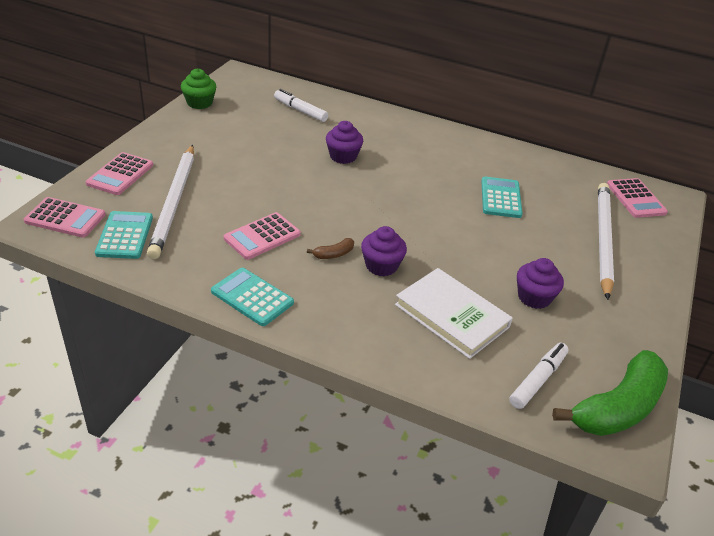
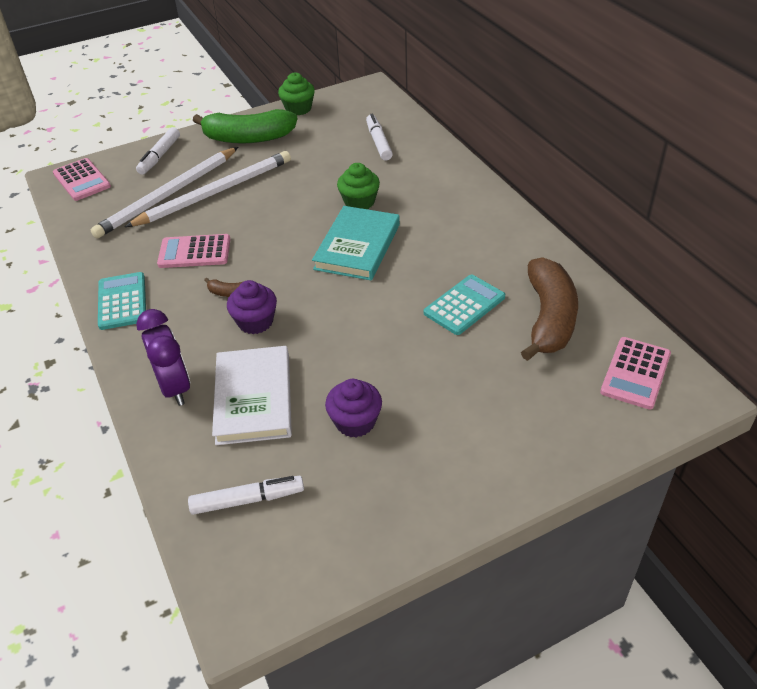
camera: 45 degrees right, 5 degrees up
(120, 174) = (160, 156): pink calculator -> white marker
(125, 235) = (101, 210): turquoise calculator -> none
(343, 156) = (359, 202): purple cupcake -> green cupcake
(383, 187) = (357, 246): none -> turquoise book
(386, 337) = (175, 387): none -> purple clock
(556, 187) = (549, 318): none -> brown banana
(603, 239) = (521, 400): white pencil -> white pencil (215, 192)
(617, 408) = (284, 572): green banana -> green banana (248, 138)

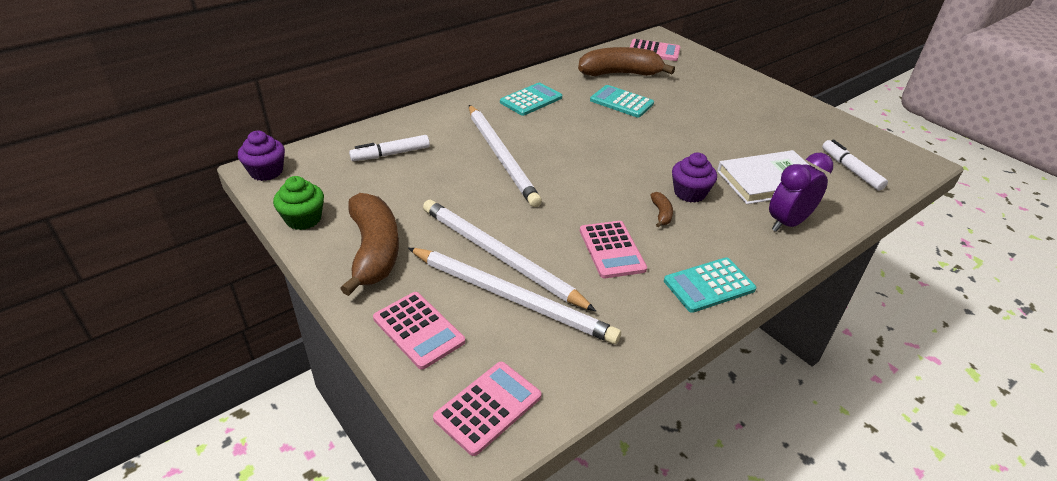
camera: 105 degrees left, 5 degrees down
(160, 156) = (418, 330): white marker -> pink calculator
(248, 138) = (374, 251): green banana -> brown banana
(355, 422) = (757, 136): purple cupcake -> purple cupcake (266, 172)
(357, 246) = (569, 152): turquoise book -> none
(359, 202) = (501, 156): green cupcake -> white pencil
(475, 231) = (531, 100): none -> turquoise calculator

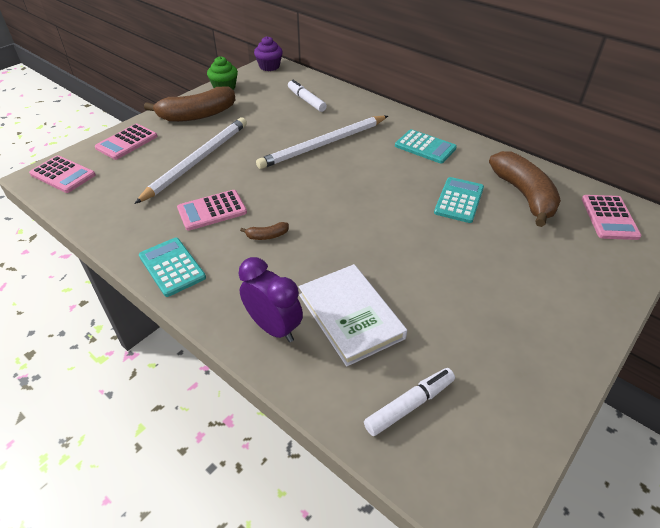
camera: 80 degrees right, 5 degrees up
(512, 297) = (155, 171): white pencil -> none
(689, 193) = (306, 253): purple cupcake -> none

